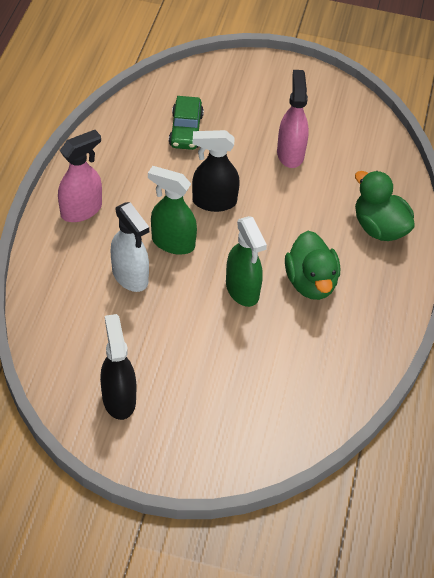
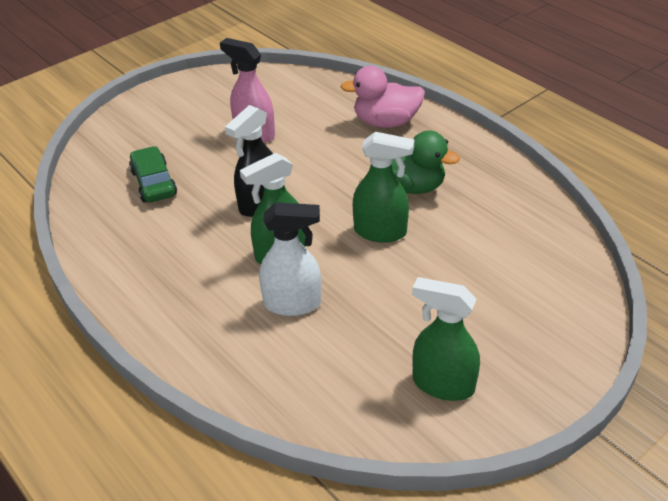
camera: 50 degrees left, 10 degrees down
(81, 210) = (170, 302): pink spray bottle -> none
(119, 398) = (442, 384): black spray bottle -> green spray bottle
(186, 130) = (154, 183): green car -> green car turned 150 degrees counterclockwise
(379, 227) = (386, 122): green duck -> pink duck

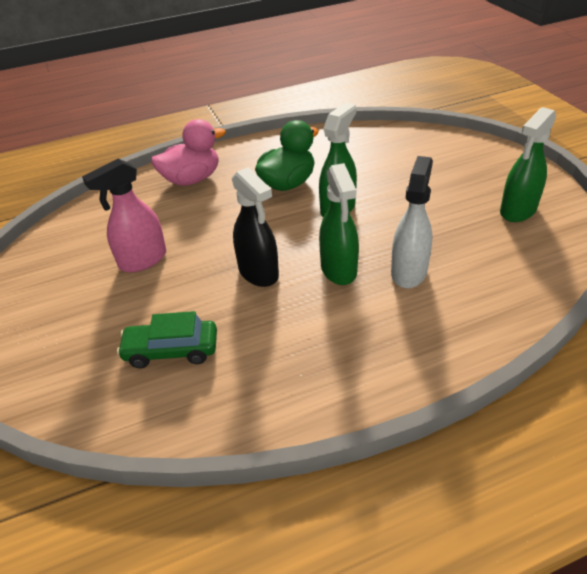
camera: 70 degrees left, 0 degrees up
(386, 122) = (192, 179): pink duck -> pink duck turned 135 degrees counterclockwise

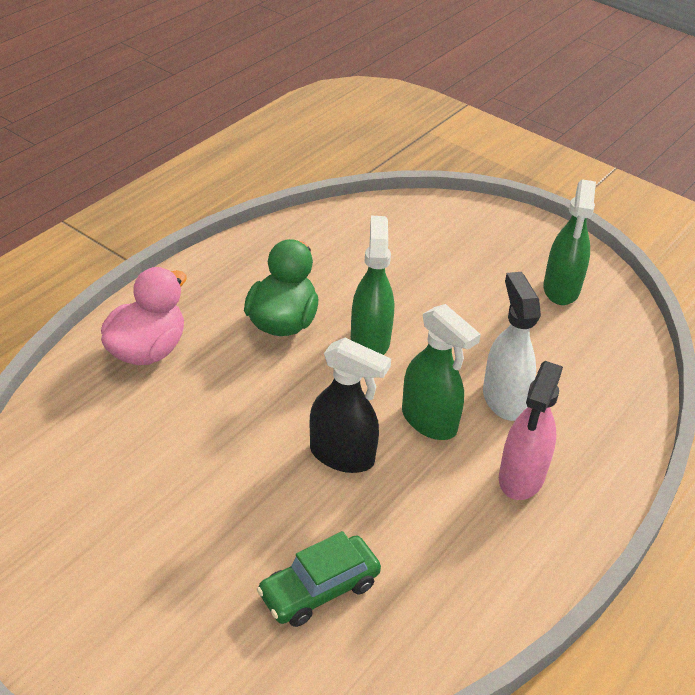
camera: 35 degrees left, 0 degrees up
(142, 260) = (180, 488): pink spray bottle -> pink spray bottle (521, 477)

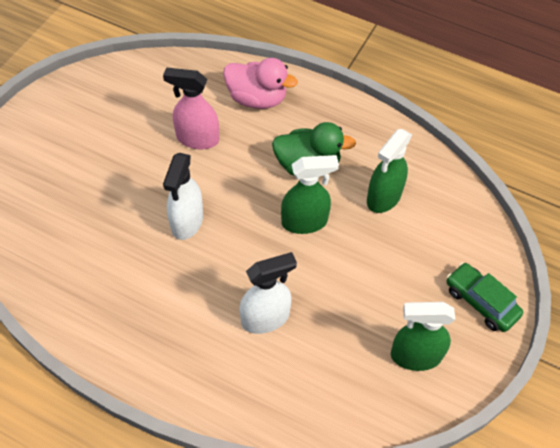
camera: 80 degrees right, 15 degrees up
(319, 589) = (77, 226): green car -> green car (480, 302)
(342, 455) = (187, 222): black spray bottle -> white spray bottle
(429, 421) = (230, 270): green spray bottle -> green spray bottle (383, 197)
(521, 477) = (188, 335): pink spray bottle -> pink spray bottle (197, 139)

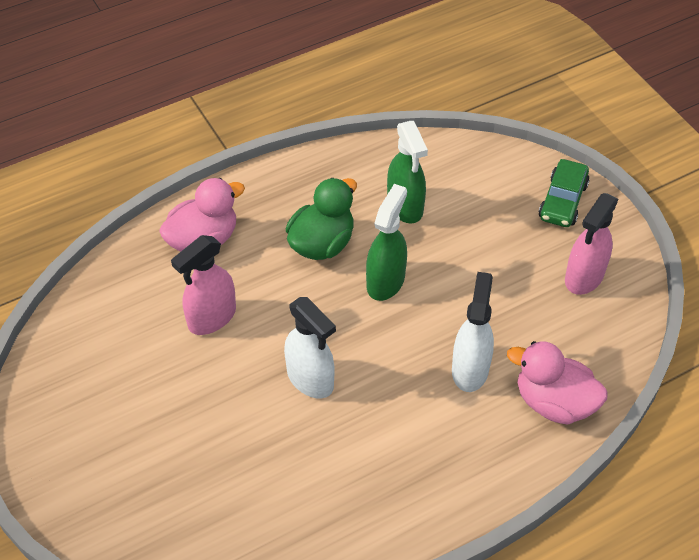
camera: 55 degrees left, 5 degrees down
(275, 393) = (554, 402): none -> pink duck
(415, 356) = (584, 277): green spray bottle -> pink spray bottle
(480, 302) = (563, 201): green car -> green car turned 60 degrees counterclockwise

